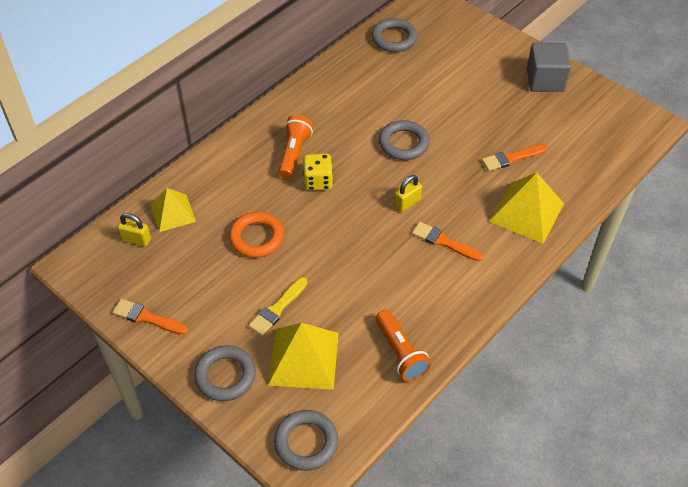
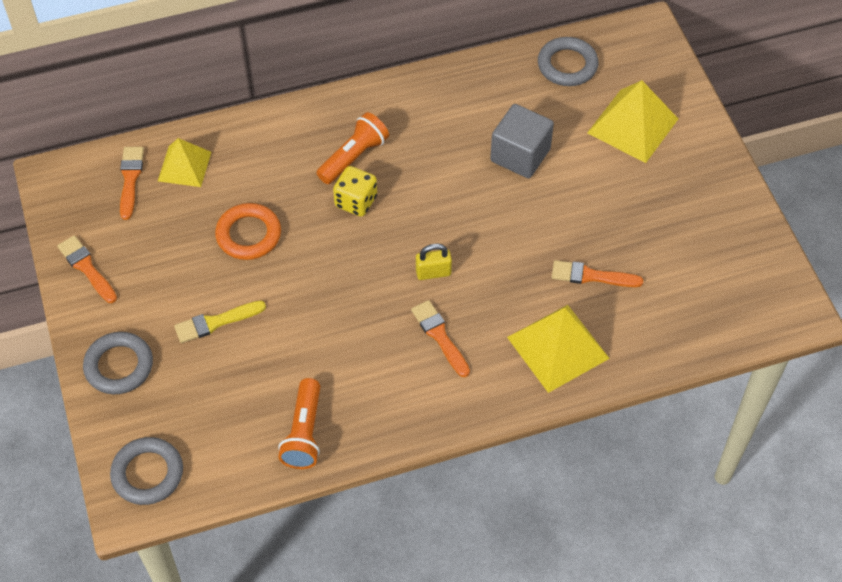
camera: 30 degrees right, 5 degrees up
(136, 240) = (130, 179): yellow padlock -> orange brush
(303, 358) = (205, 387): yellow pyramid -> yellow pyramid (633, 125)
(403, 143) = (481, 200): grey ring -> none
(545, 80) = (708, 198): grey cube -> grey cube (520, 155)

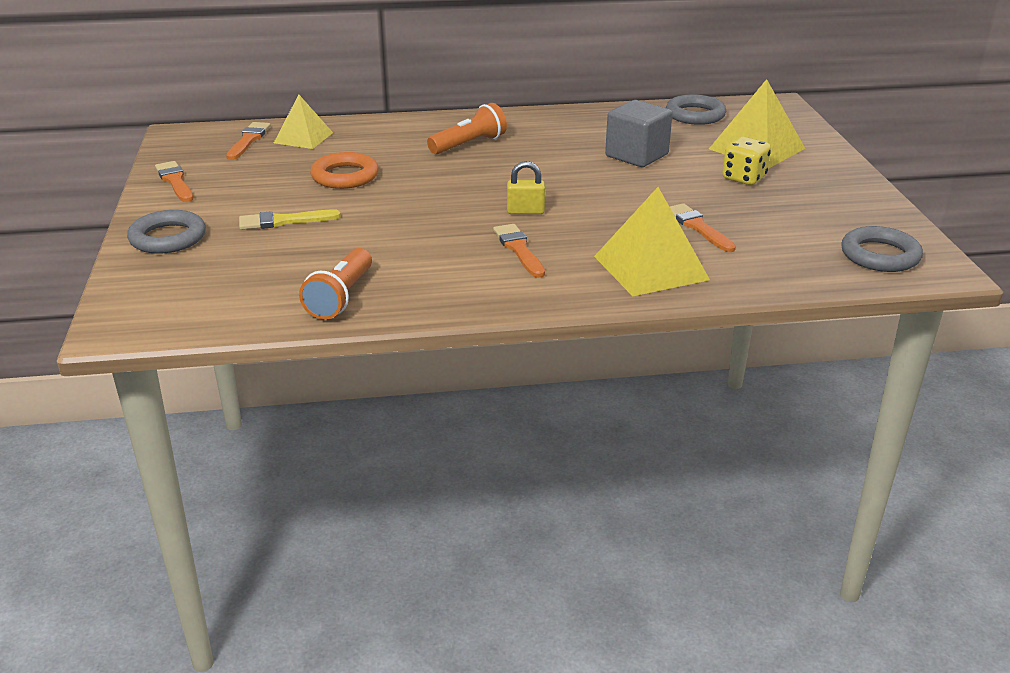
camera: 10 degrees right, 25 degrees down
(147, 473) = (151, 308): grey ring -> grey ring (880, 255)
(356, 201) = (461, 167): yellow dice -> yellow dice (744, 178)
(591, 276) = (698, 227): orange brush -> orange brush turned 45 degrees clockwise

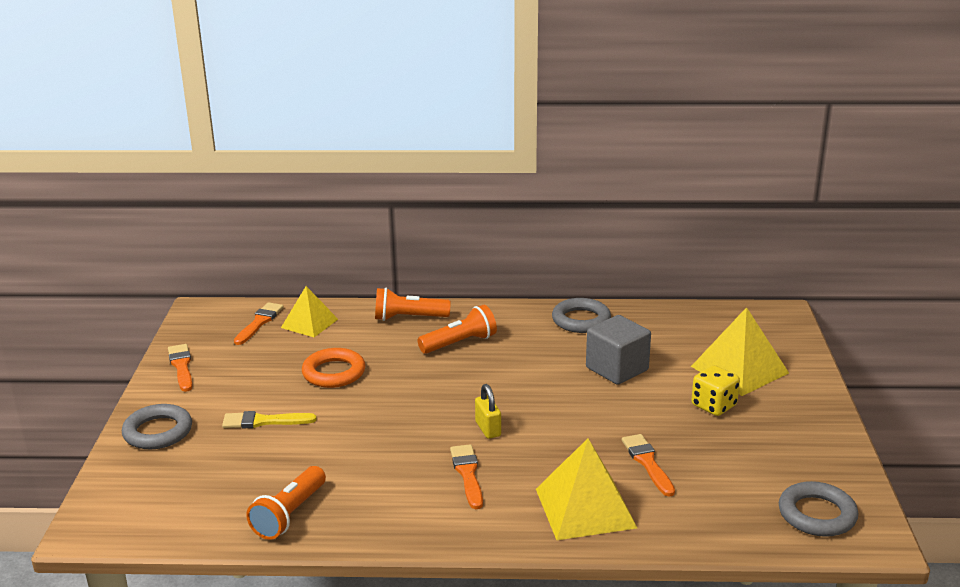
camera: 10 degrees right, 5 degrees down
(407, 127) = (408, 318): none -> orange flashlight
(525, 211) = (488, 429): yellow padlock -> yellow padlock turned 60 degrees clockwise
(695, 115) = (692, 322): grey ring -> grey ring (581, 320)

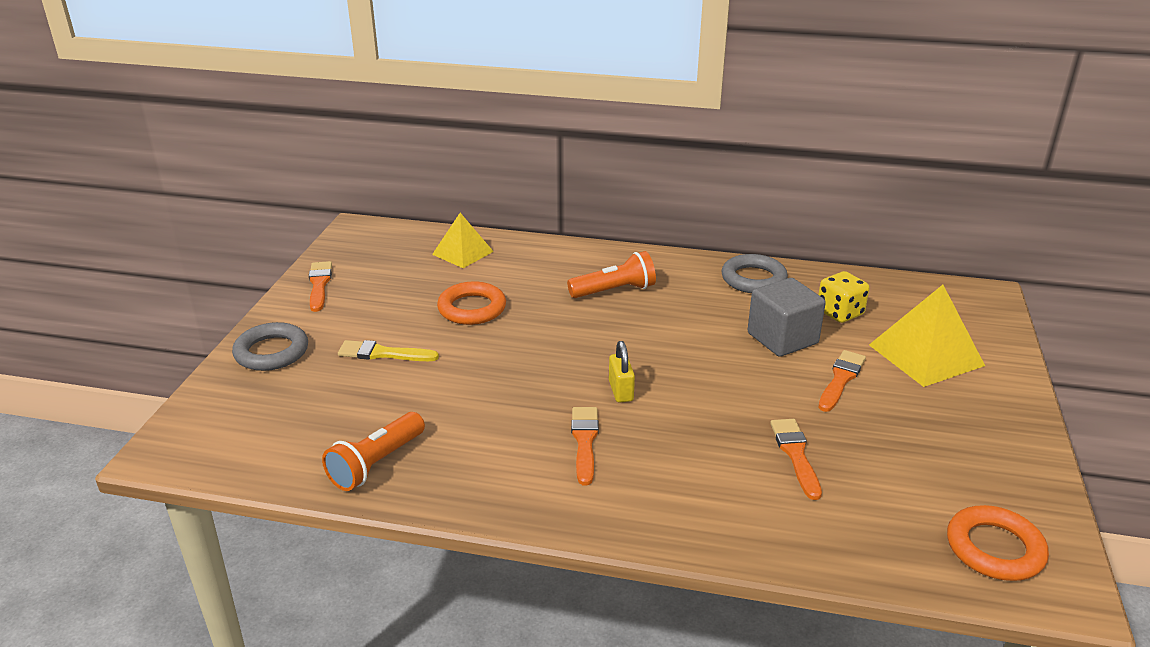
camera: 10 degrees right, 5 degrees up
(259, 322) = (412, 247): orange brush -> orange brush (841, 379)
(408, 318) = (567, 257): orange flashlight -> none
(585, 508) = (710, 501): yellow pyramid -> none
(714, 406) = (887, 395): yellow dice -> yellow dice (839, 313)
(817, 514) = (994, 549): grey ring -> orange ring

